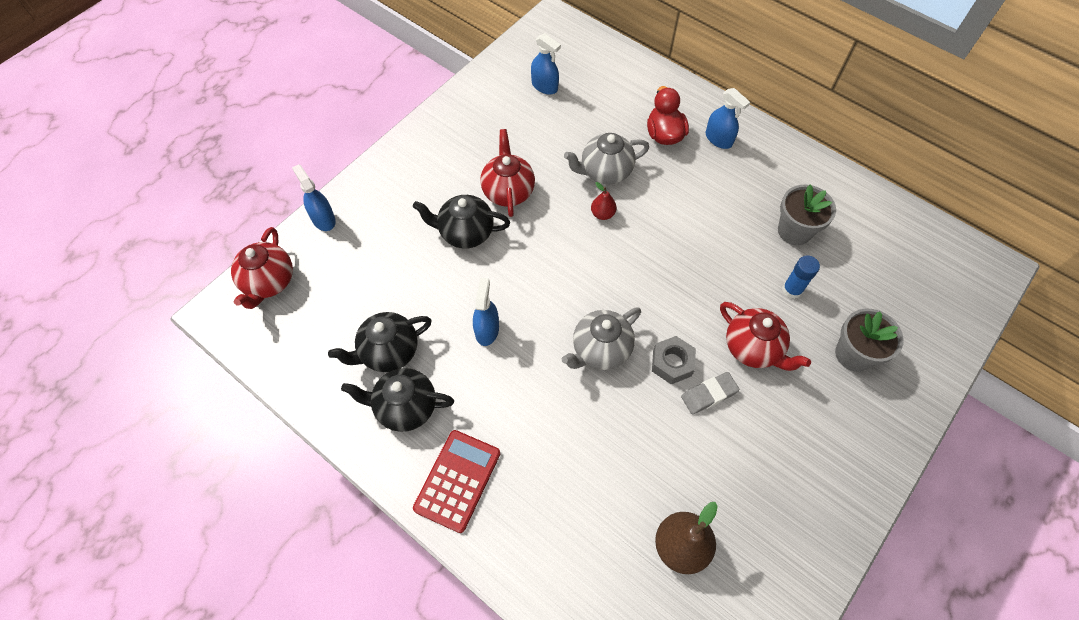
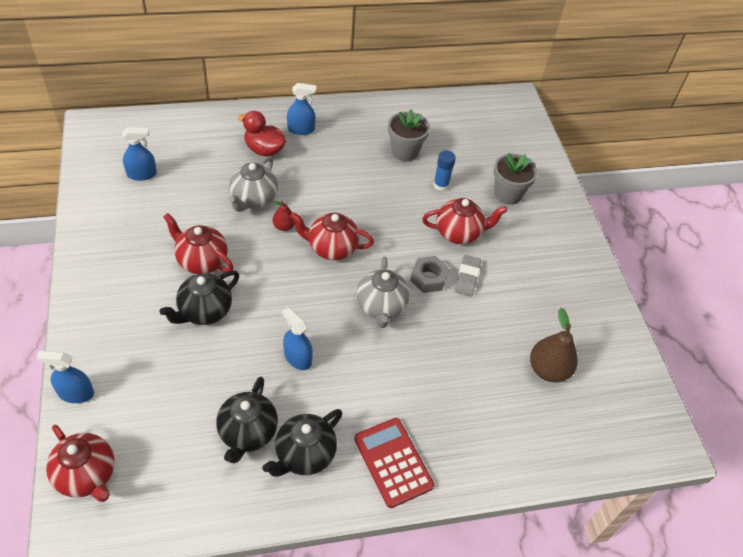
camera: 55 degrees left, 10 degrees down
(619, 264) = (331, 248): none -> red teapot

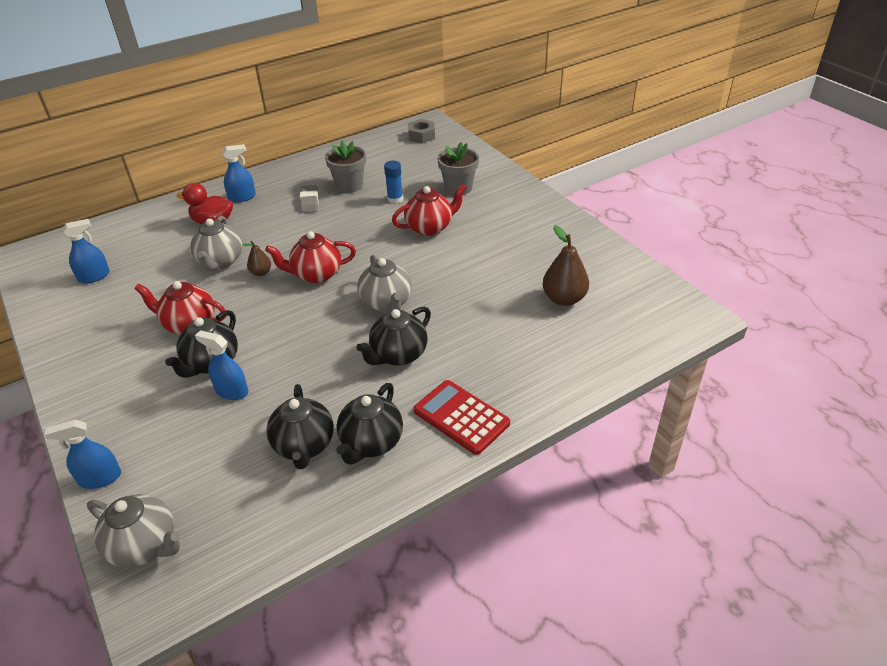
camera: 15 degrees left, 10 degrees down
(87, 475) = (145, 546): red teapot -> grey teapot
(284, 226) = (261, 272): red pear -> brown pear
(297, 358) = (325, 368): blue spray bottle -> blue spray bottle (231, 391)
(366, 370) = (398, 355): none -> black teapot
(428, 278) = (420, 268): grey nut -> grey nut (421, 136)
(467, 278) = (455, 257): grey eraser -> grey eraser (309, 202)

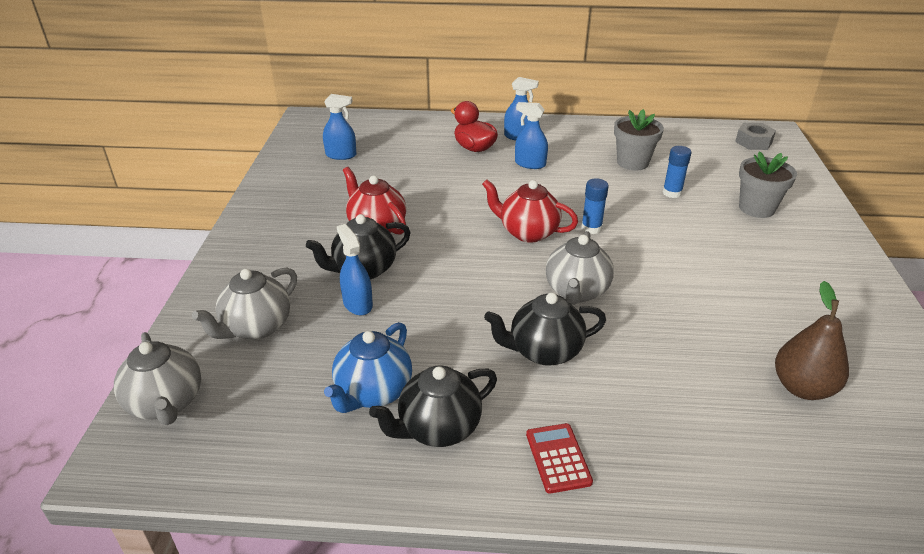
camera: 35 degrees right, 5 degrees down
(100, 478) = (192, 323): blue spray bottle -> blue spray bottle (530, 164)
(220, 262) = (450, 184): grey teapot -> grey teapot (256, 327)
(261, 272) = (477, 209): brown pear -> none
(304, 446) = (373, 393): black teapot -> blue teapot
(309, 202) = (579, 163): grey eraser -> none
(360, 251) = (591, 228): none -> blue glue stick
(430, 227) = (689, 236): red teapot -> none
(461, 417) = (558, 458): red calculator -> red calculator, size x0.65

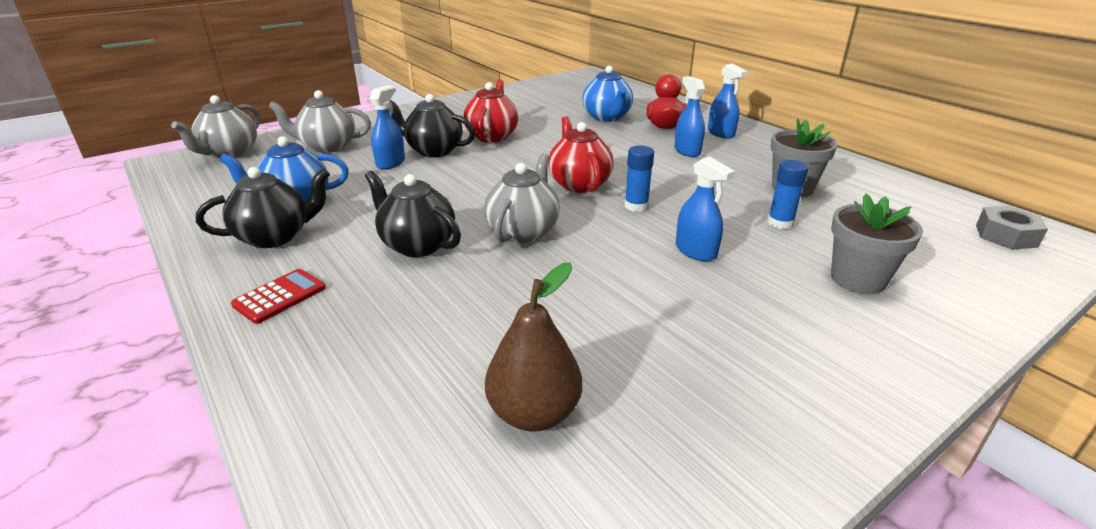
camera: 50 degrees right, 5 degrees down
(341, 155) = (562, 97): blue spray bottle -> blue spray bottle (696, 251)
(420, 160) = (607, 117): none -> blue teapot
(438, 428) = (275, 237): black teapot -> black teapot turned 135 degrees clockwise
(576, 292) = (523, 231): grey teapot -> grey teapot turned 135 degrees clockwise

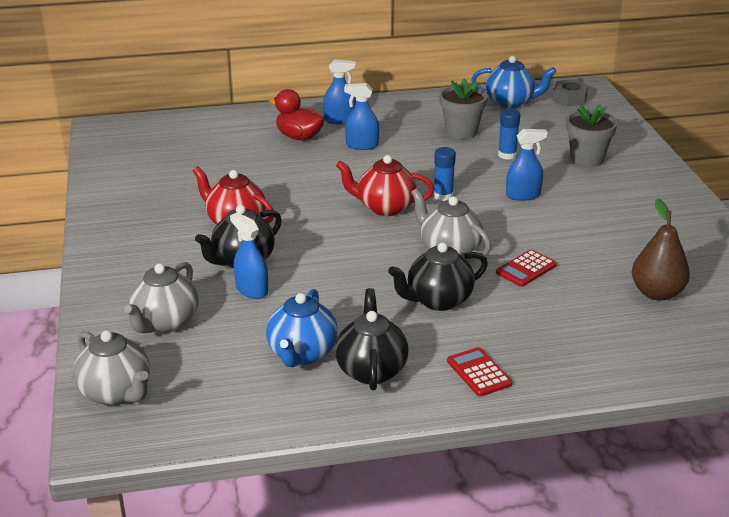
camera: 65 degrees left, 0 degrees up
(520, 285) = (526, 269): none -> red calculator
(607, 117) = (248, 155): blue teapot -> blue teapot (510, 102)

